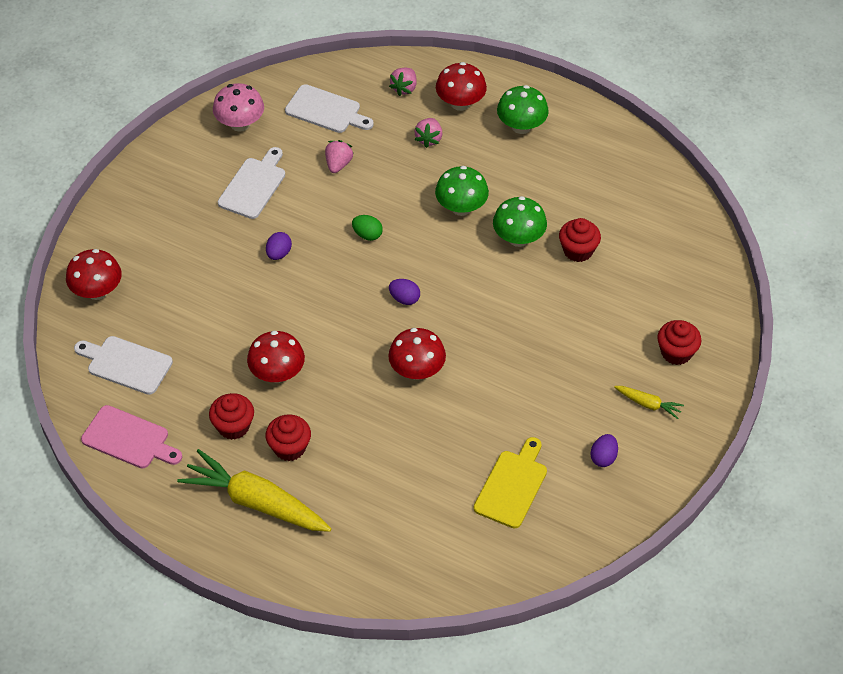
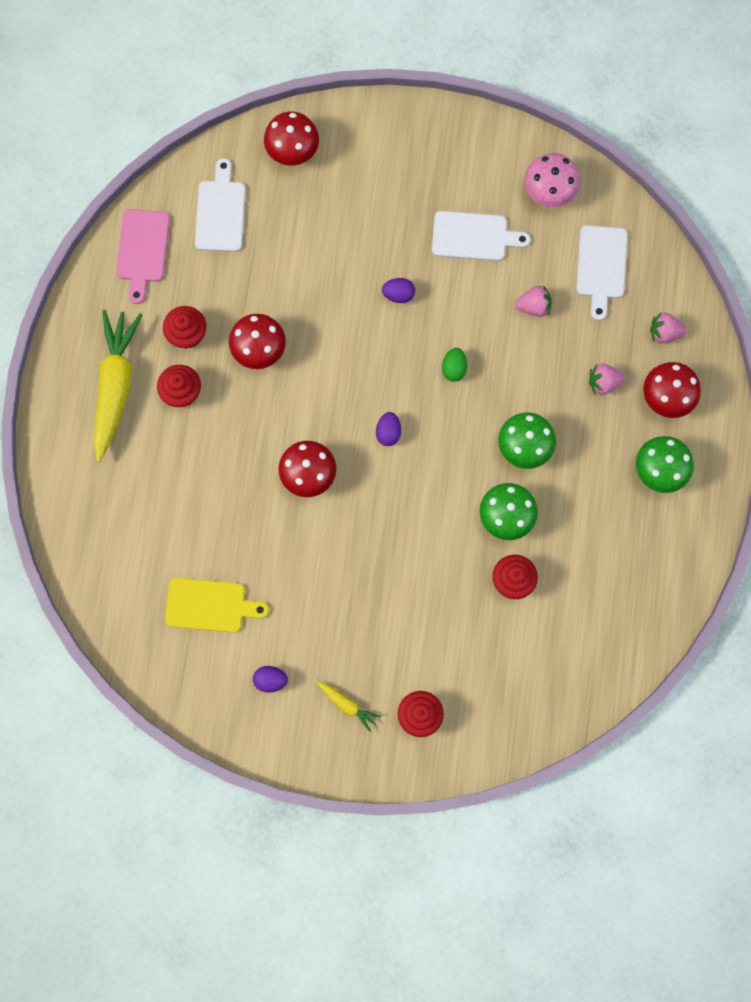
camera: 70 degrees right, 25 degrees up
(648, 404) = (347, 705): yellow carrot -> yellow carrot turned 60 degrees counterclockwise

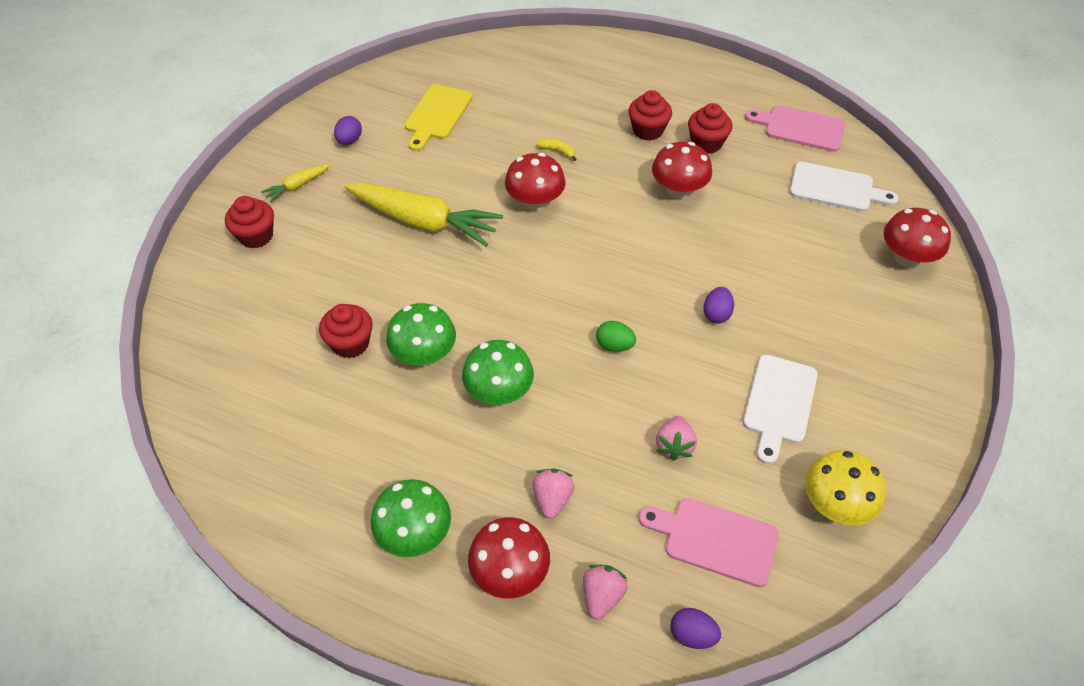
camera: 105 degrees right, 25 degrees down
(115, 385) = (666, 91): yellow carrot -> yellow carrot (424, 222)
(234, 471) = (557, 151): none -> yellow banana
(388, 432) = (557, 272): purple egg -> purple egg (692, 635)
(549, 190) = (835, 504): pink mushroom -> yellow mushroom
(601, 266) = (715, 540): white cutting board -> pink cutting board

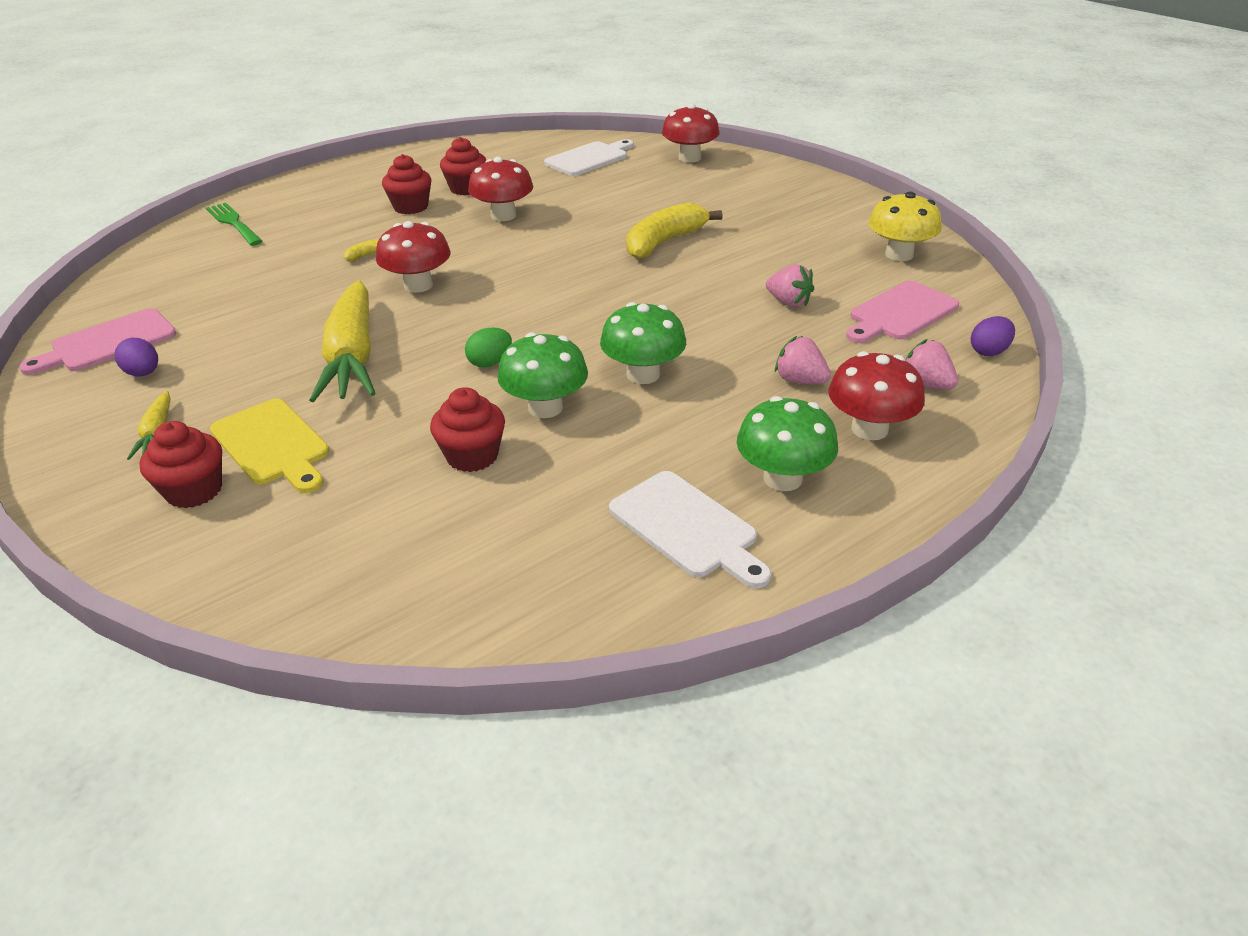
camera: 60 degrees left, 15 degrees down
(424, 222) = (353, 357): yellow carrot -> yellow carrot turned 120 degrees clockwise
(437, 115) = (203, 305): yellow cutting board -> yellow cutting board (273, 445)
(549, 59) = (234, 223): none -> green fork
(614, 345) = (649, 297): green egg -> green egg (490, 363)
(716, 314) = (664, 242): purple egg -> yellow banana
(779, 403) = (784, 246): white cutting board -> white cutting board (687, 527)
(800, 128) = (506, 150): pink cutting board -> pink cutting board (108, 343)

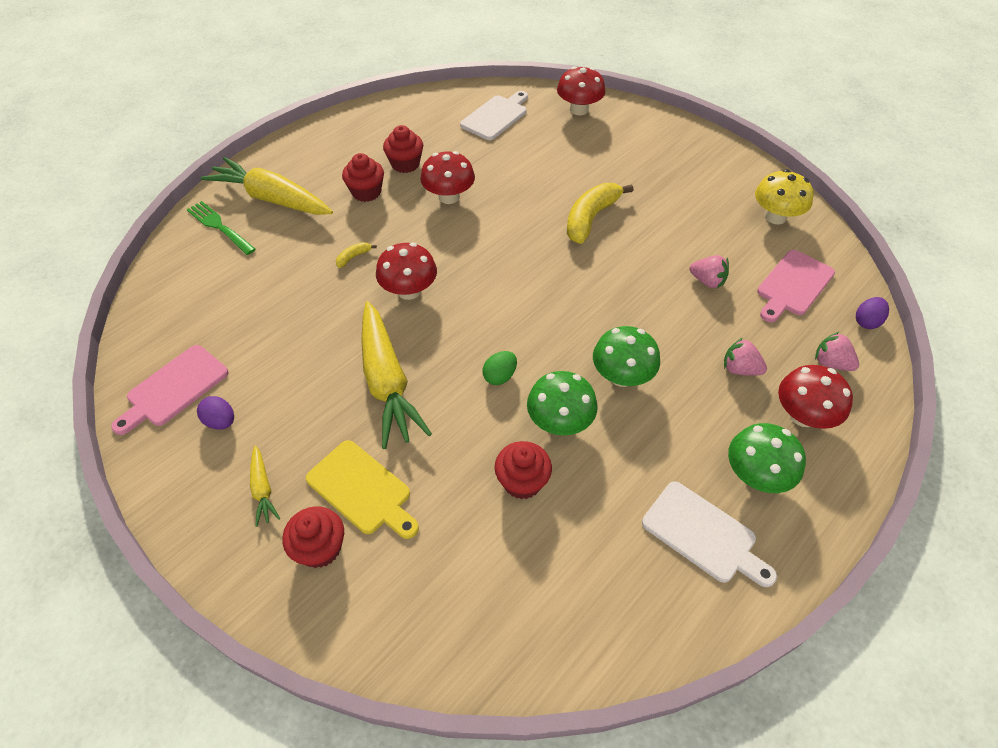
camera: 10 degrees left, 15 degrees up
(303, 206) = (272, 199): none -> yellow carrot

